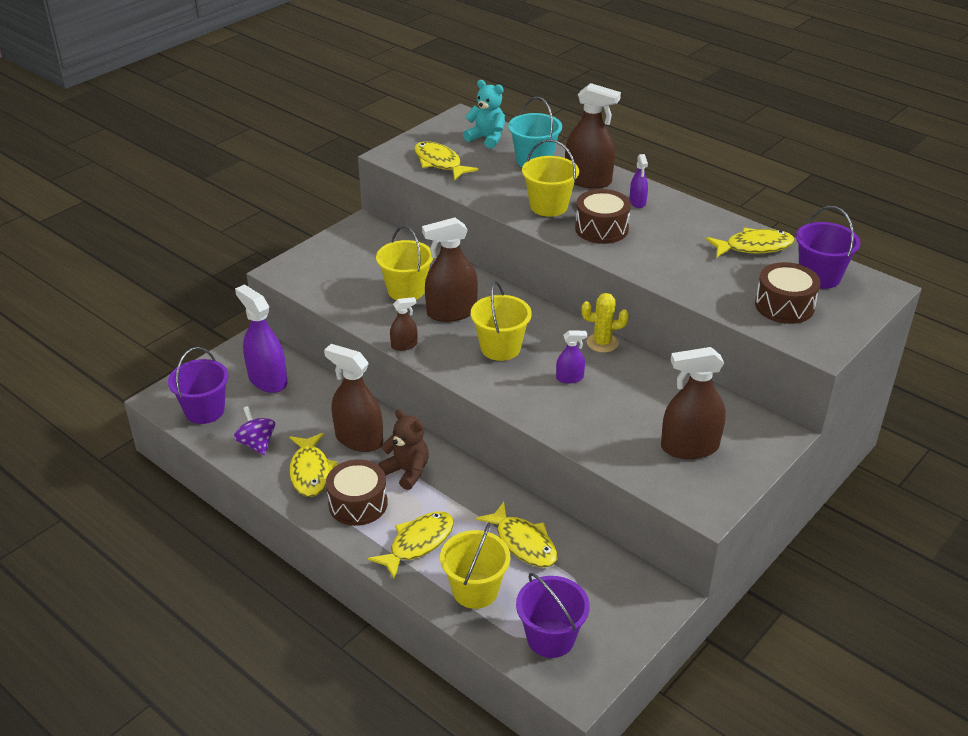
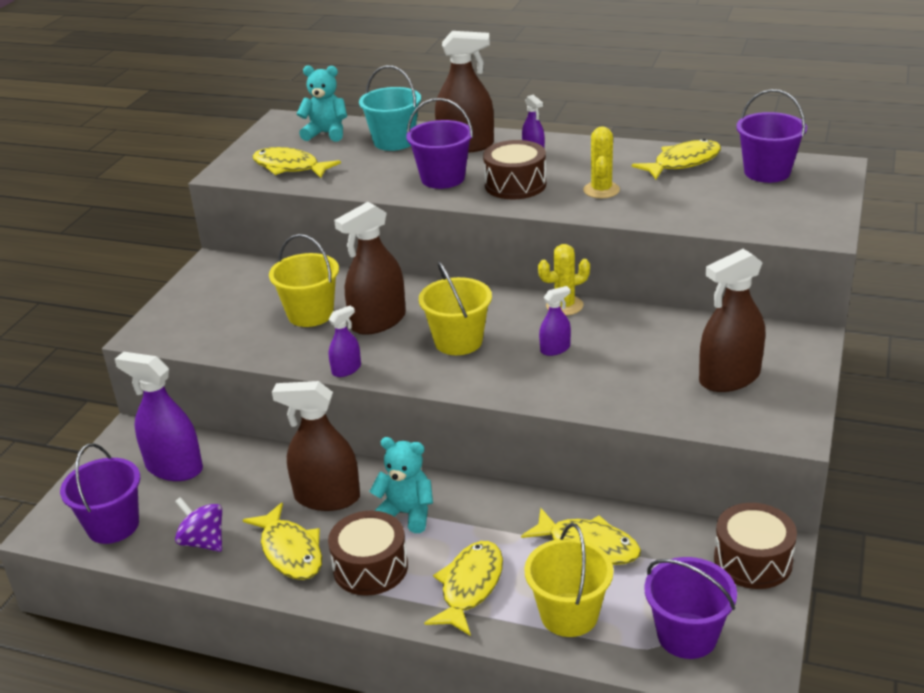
camera: 20 degrees left, 5 degrees down
(404, 345) = (346, 369): brown spray bottle -> purple spray bottle
(407, 471) = (406, 514): brown teddy bear -> turquoise teddy bear
(549, 206) = (443, 178): yellow bucket -> purple bucket
(667, 254) = (601, 190): none -> yellow cactus
(784, 306) = (756, 205): brown drum -> brown drum (753, 560)

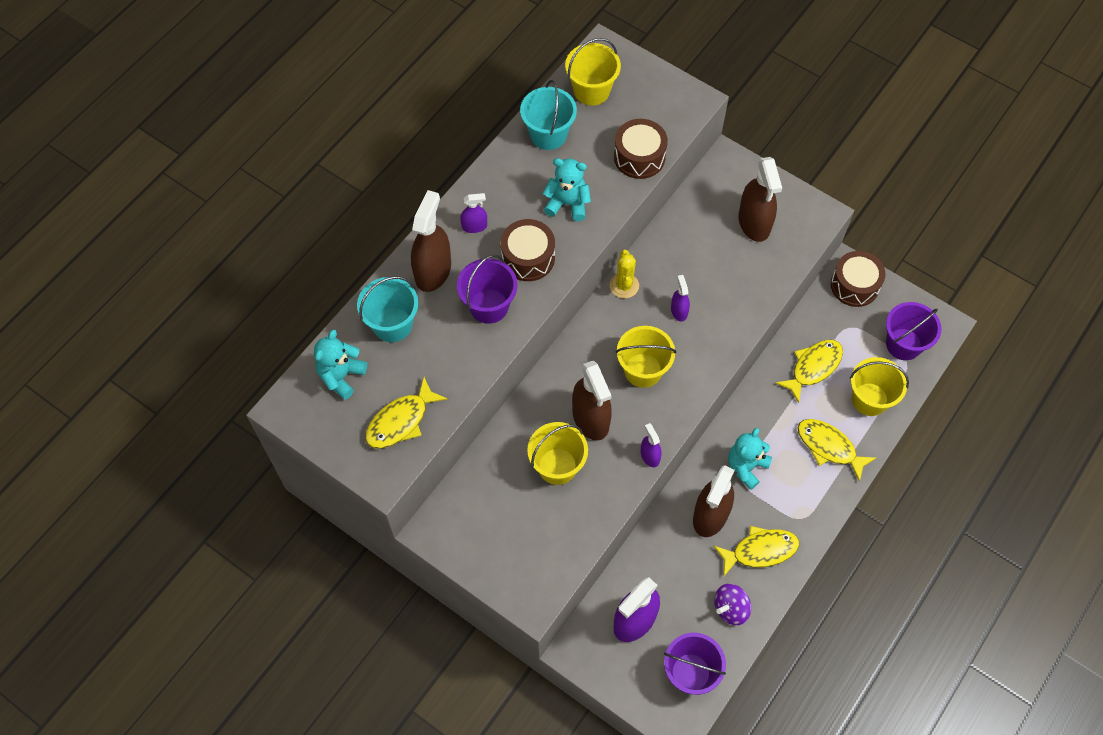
camera: 75 degrees left, 30 degrees up
(370, 567) = (792, 502): brown drum -> brown drum (639, 157)
(601, 190) = (567, 204): yellow cactus -> turquoise teddy bear
(683, 163) = (548, 134): yellow fish -> turquoise bucket
(767, 172) = (591, 90): purple bucket -> yellow bucket

